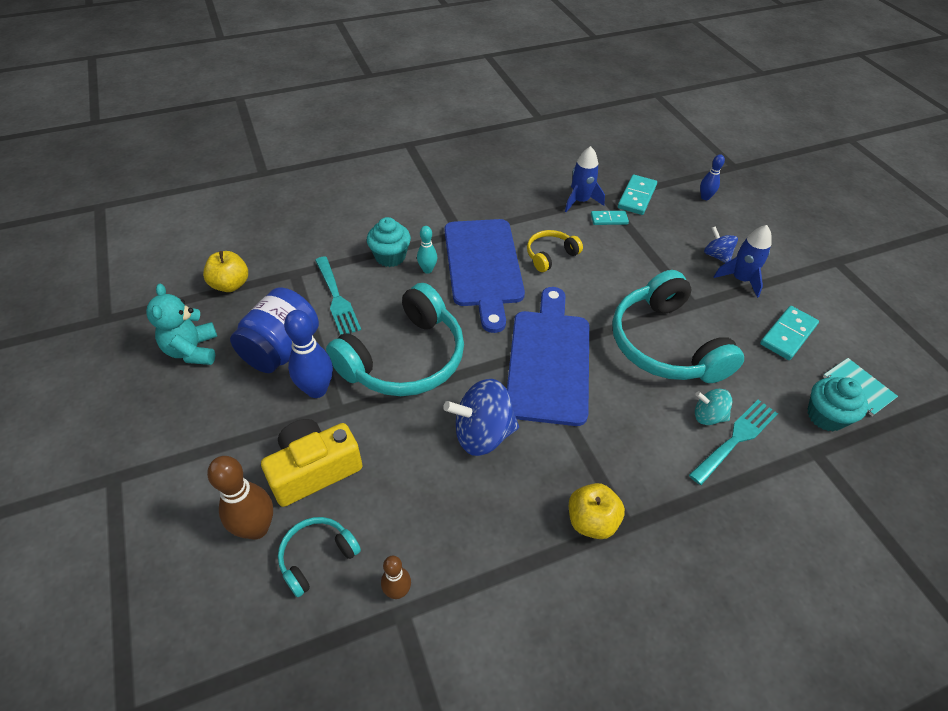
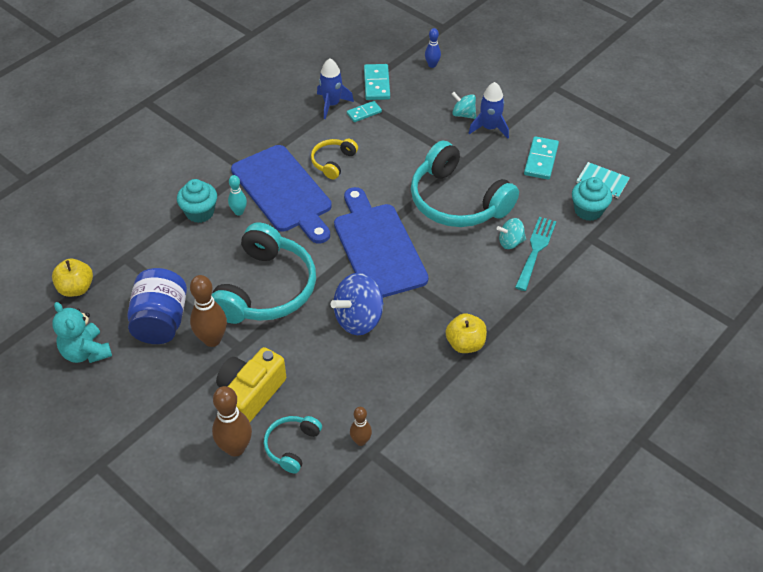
camera: 25 degrees left, 0 degrees up
(317, 390) = (212, 339): blue bowling pin -> brown bowling pin
(337, 298) = (178, 264): turquoise fork -> none
(716, 256) = (463, 114): blue spinning top -> turquoise spinning top

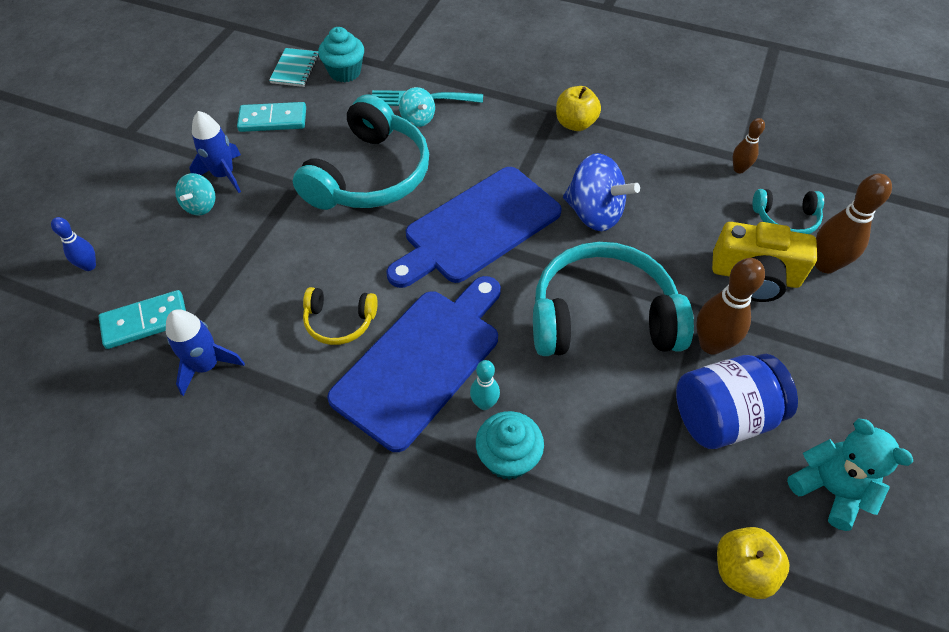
camera: 110 degrees left, 5 degrees up
(86, 352) = (829, 489): turquoise teddy bear -> turquoise teddy bear turned 75 degrees counterclockwise
(364, 113) = (219, 317): turquoise domino -> none

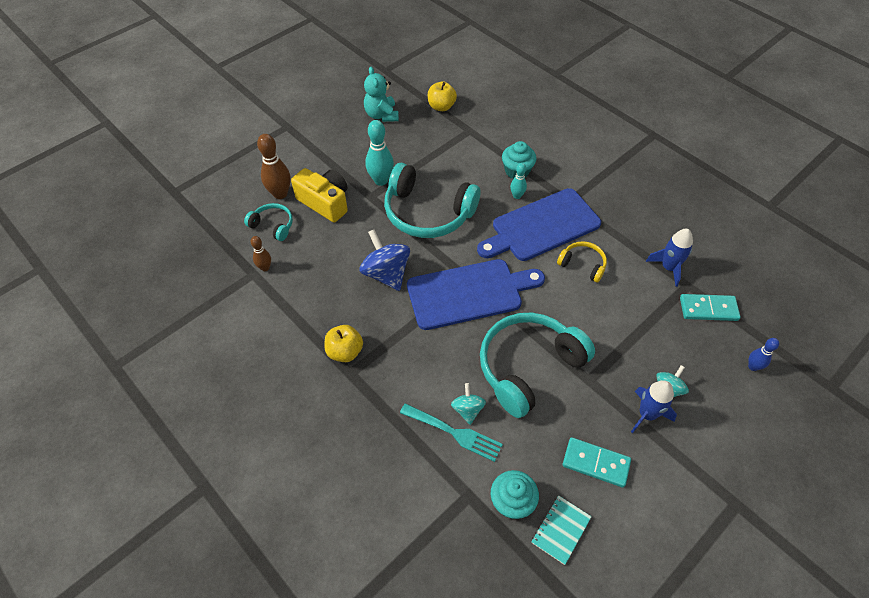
camera: 155 degrees left, 0 degrees up
(711, 344) = (381, 180): brown bowling pin -> turquoise bowling pin
(723, 416) = (403, 152): blue jar -> none

